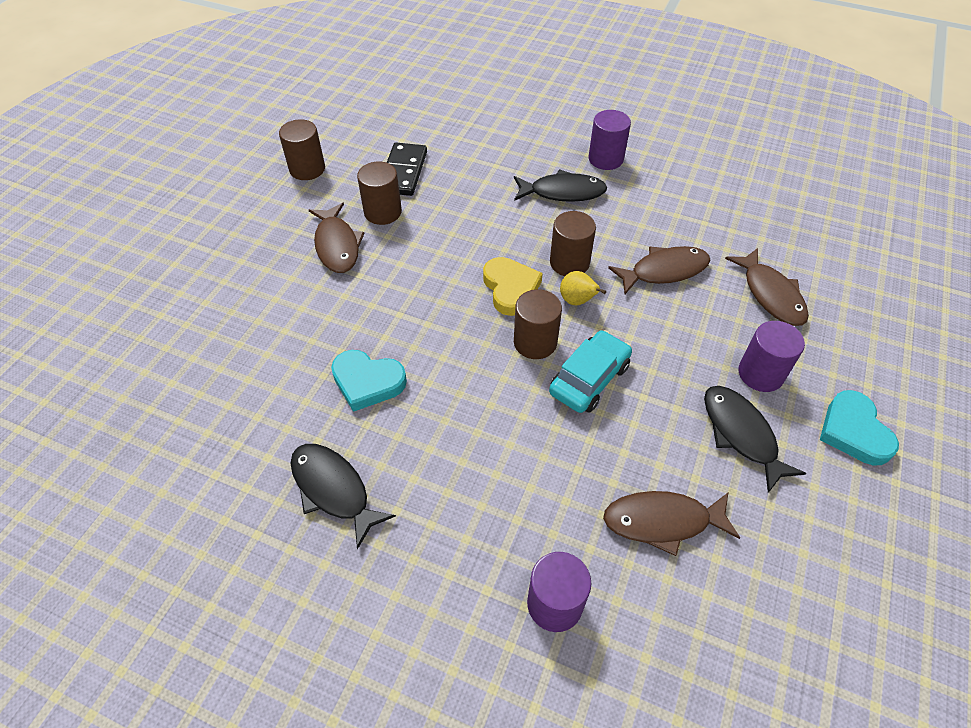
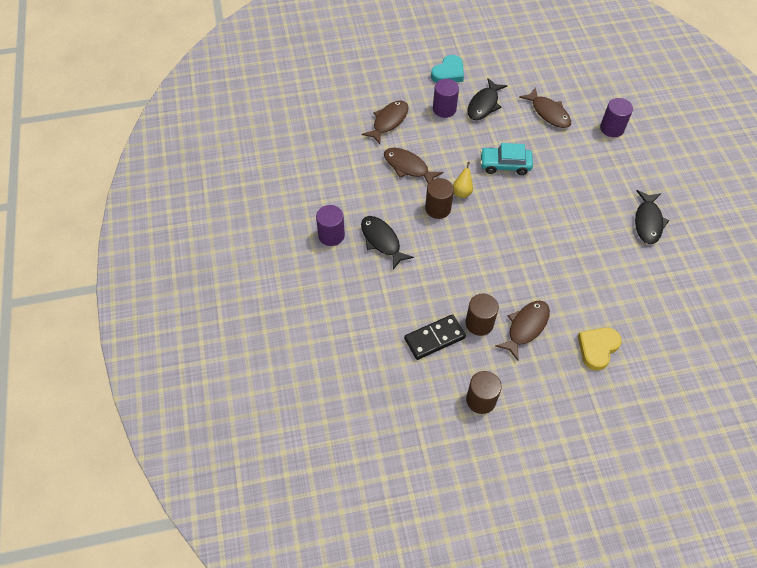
camera: 125 degrees left, 5 degrees up
(367, 382) = (590, 246): turquoise heart -> none
(510, 288) = (479, 224): yellow heart -> yellow heart (597, 348)
(535, 342) = (504, 195): brown cylinder -> none

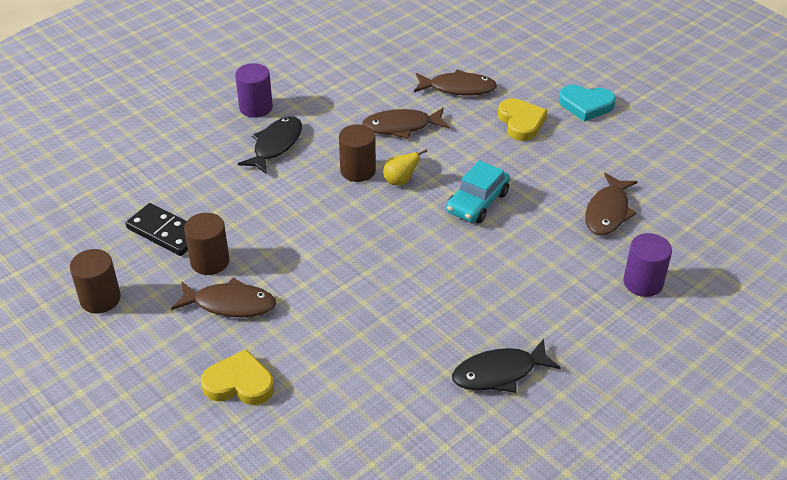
camera: 60 degrees right, 15 degrees down
(408, 167) = (401, 127): brown fish -> brown fish turned 105 degrees counterclockwise
(444, 109) = (521, 122): purple cylinder -> yellow heart
(484, 105) = (562, 151): black fish -> none
(505, 165) = (477, 202): turquoise car -> turquoise car turned 120 degrees counterclockwise

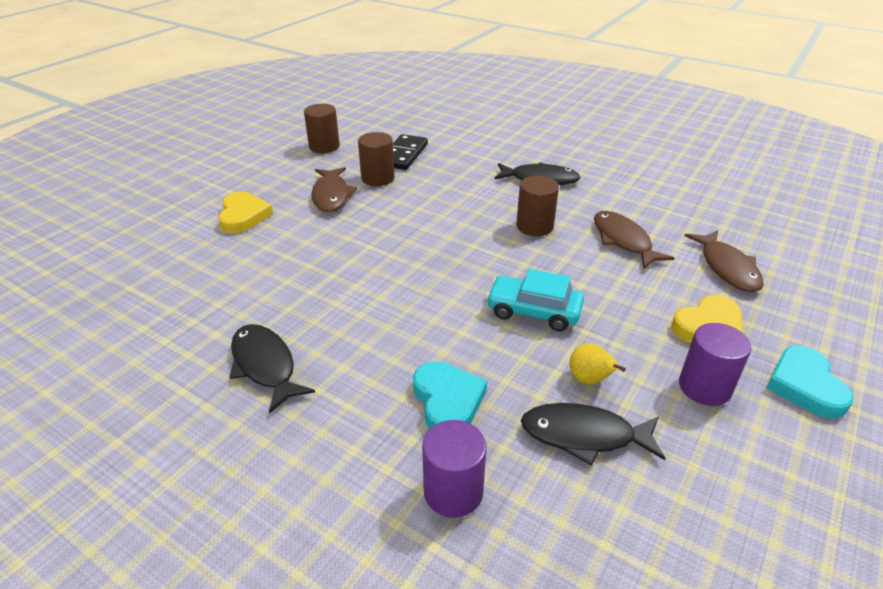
camera: 75 degrees right, 5 degrees down
(256, 108) = (584, 161): purple cylinder -> purple cylinder (704, 387)
(400, 181) = (535, 253): yellow pear -> yellow pear (589, 380)
(563, 270) = (447, 401): none -> turquoise heart
(608, 212) = (584, 435): brown fish -> black fish

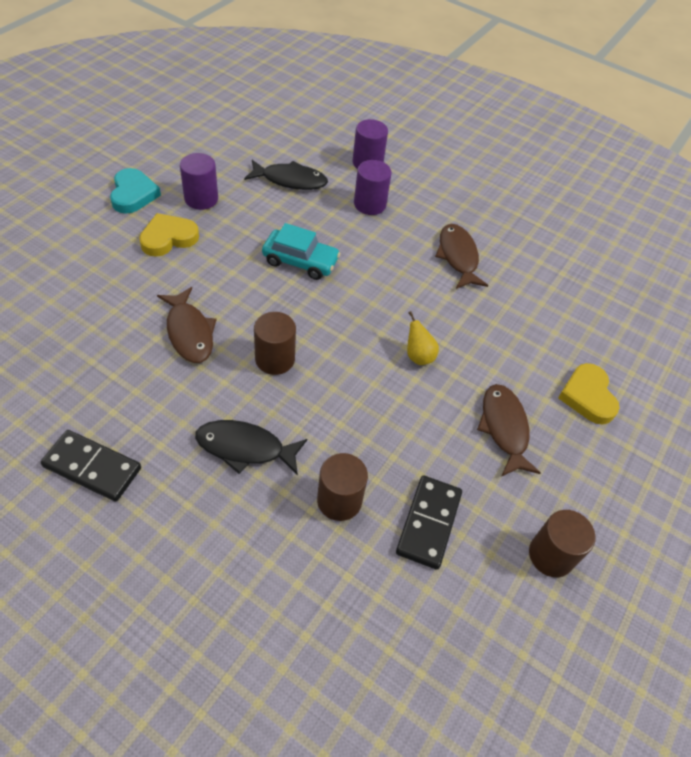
camera: 175 degrees right, 15 degrees up
(265, 366) = (493, 235): black fish -> none
(377, 178) = (456, 463): brown cylinder -> brown cylinder (339, 500)
(447, 401) = (369, 204): turquoise heart -> purple cylinder
(589, 380) = (275, 209): yellow pear -> yellow pear (418, 356)
(643, 168) = (92, 467): none -> black domino
(727, 268) = (109, 291): brown fish -> brown fish (458, 257)

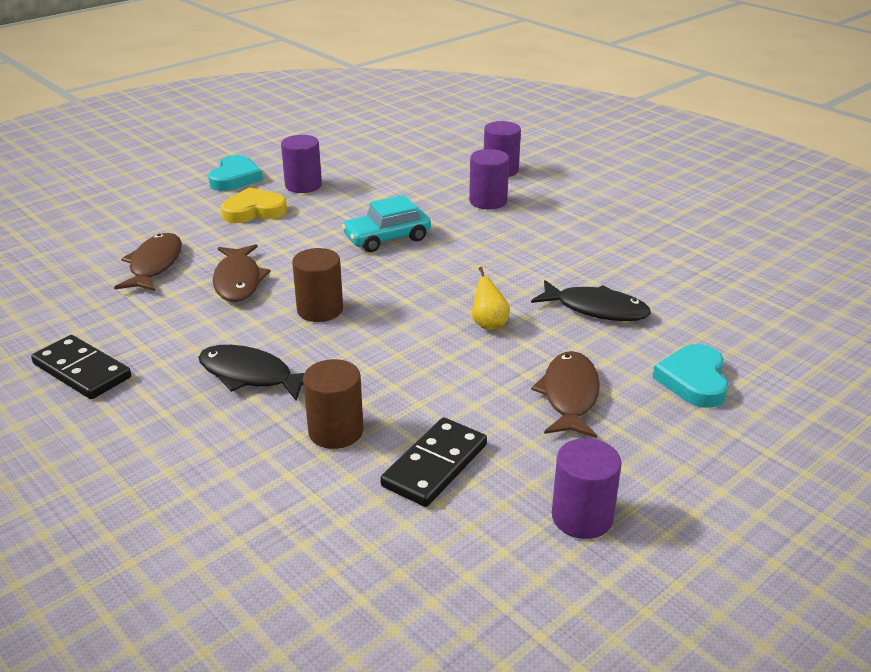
camera: 20 degrees right, 20 degrees down
(290, 180) = (406, 178): black fish -> black fish (596, 309)
(300, 261) = (387, 238): turquoise car -> turquoise car turned 120 degrees clockwise
(458, 257) = (575, 249): brown fish -> brown fish (154, 265)
(551, 555) = (582, 517): brown cylinder -> purple cylinder
(587, 396) = (693, 380): yellow heart -> turquoise heart

